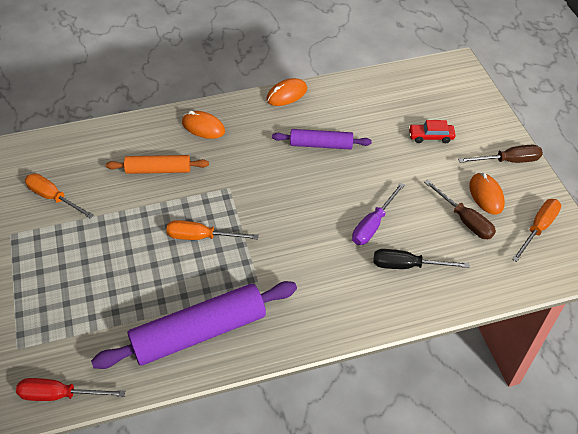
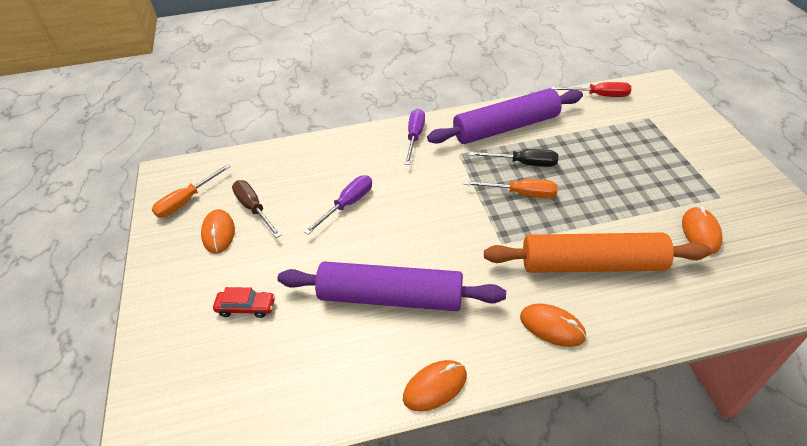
camera: 175 degrees left, 5 degrees down
(53, 198) = (700, 232): orange screwdriver -> orange mouse
(158, 170) = (591, 264): orange rolling pin -> orange rolling pin, size x1.76
(312, 317) = (415, 137): none -> purple screwdriver
(321, 145) = (390, 297): purple rolling pin -> purple rolling pin, size x1.76
(407, 265) = (325, 171): black screwdriver -> black screwdriver (523, 163)
(508, 161) = (169, 273): brown screwdriver -> none

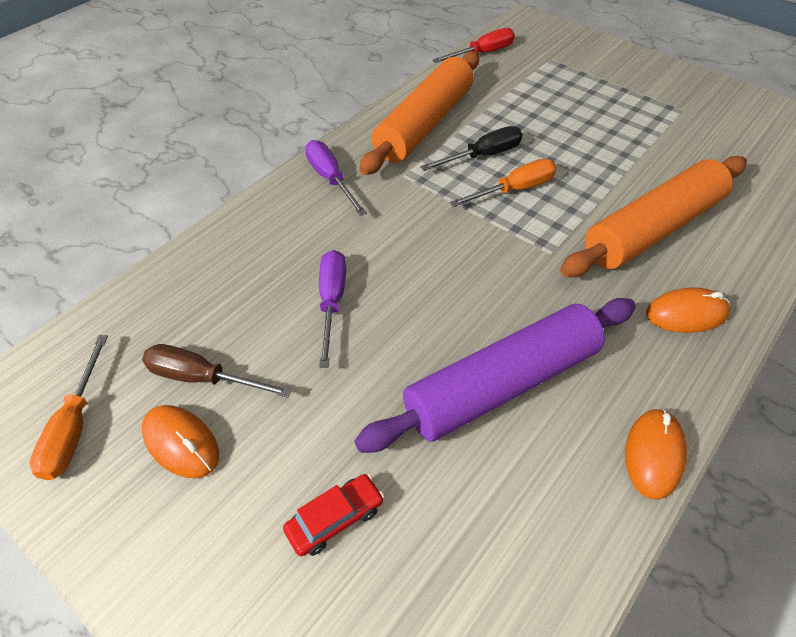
camera: 40 degrees left, 5 degrees up
(506, 128) = (424, 124): purple rolling pin -> orange rolling pin
(700, 232) = (702, 150): orange mouse -> none

